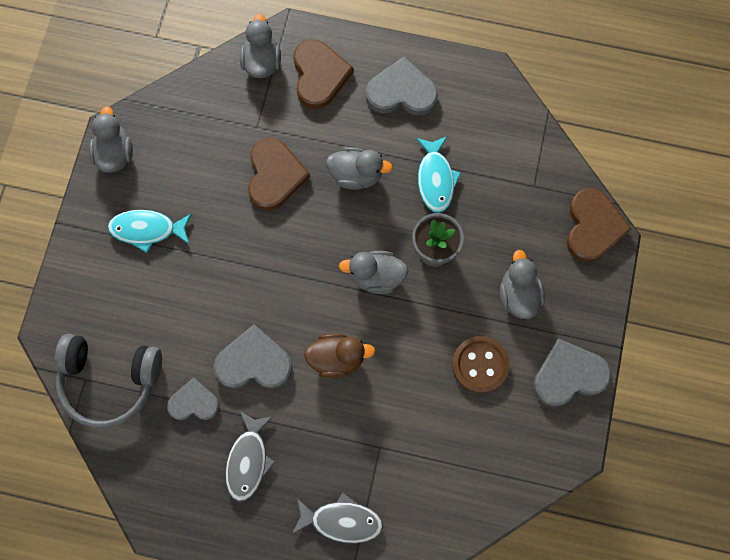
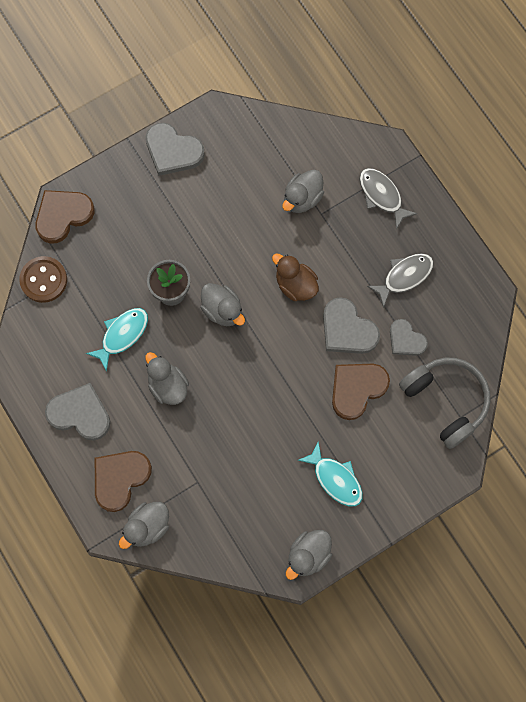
camera: 135 degrees left, 0 degrees up
(275, 175) = (219, 436): brown heart -> brown heart (357, 389)
(401, 92) = (80, 413): grey heart -> grey heart turned 150 degrees clockwise
(480, 365) = (216, 203): brown button -> brown button (43, 280)
(518, 295) = (151, 220): grey duck -> grey duck (302, 198)

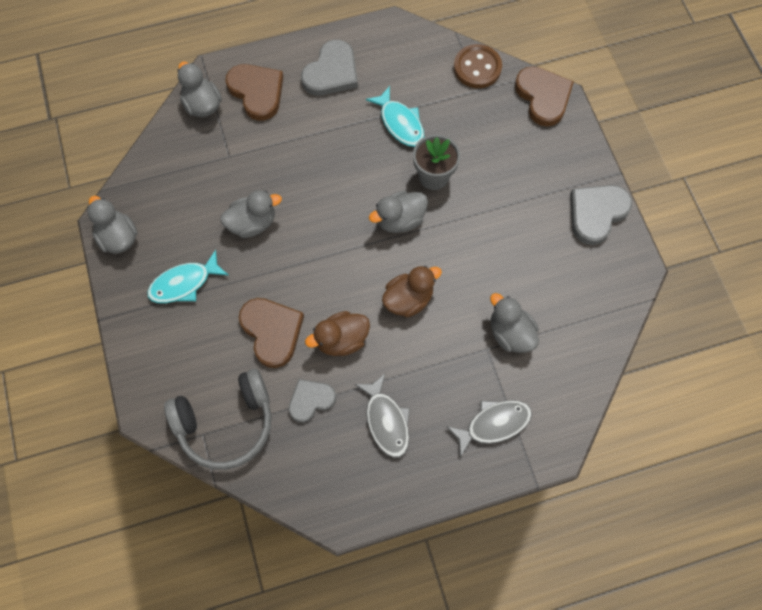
camera: 105 degrees right, 5 degrees down
(168, 386) = (334, 152): grey duck -> grey duck (252, 223)
(347, 329) = (341, 340): grey heart -> brown duck

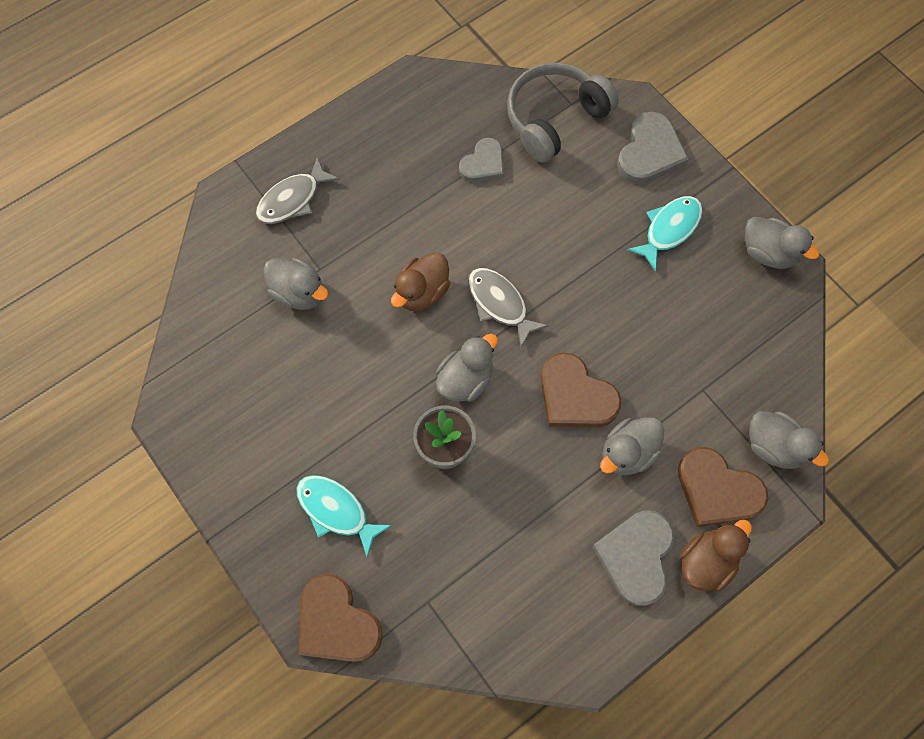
camera: 160 degrees right, 0 degrees up
(252, 223) = (632, 318): grey duck -> grey duck (627, 453)
(272, 331) = (552, 213): brown heart -> brown heart (575, 396)
(341, 340) = (477, 228): brown duck -> brown duck (706, 561)
(386, 421) = (401, 169): grey fish -> grey fish (500, 304)
(400, 123) = (515, 511): turquoise fish -> turquoise fish (336, 511)
(477, 68) = (442, 638): brown button -> none
(596, 213) = (229, 470): grey heart -> grey heart (650, 152)

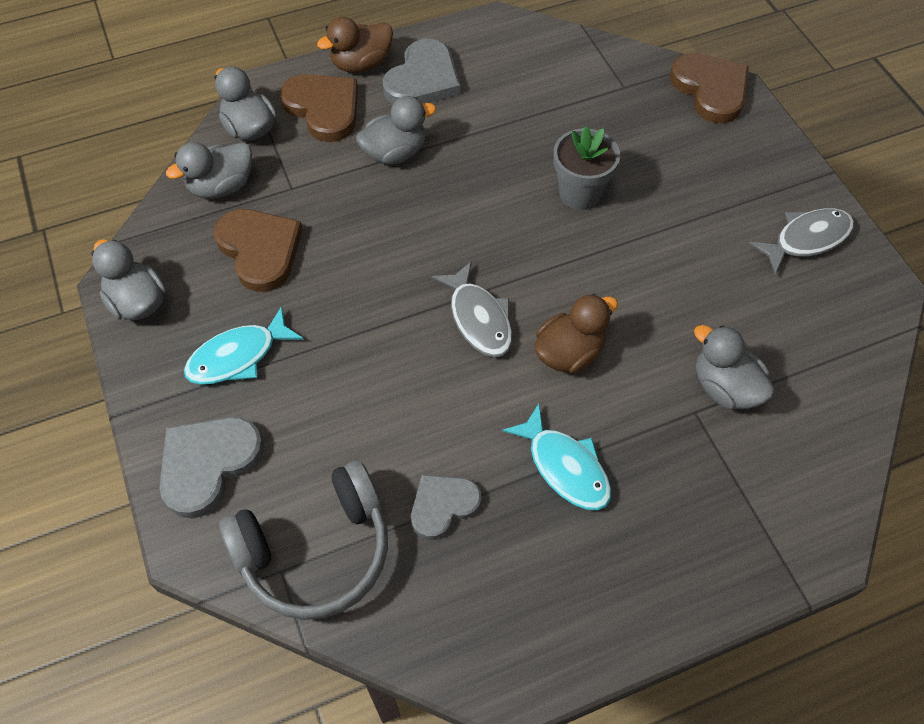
camera: 165 degrees left, 10 degrees down
(293, 199) = (725, 518): grey fish -> grey fish (806, 239)
(336, 511) = (701, 167): turquoise fish -> turquoise fish (564, 466)
(465, 380) = (541, 251): grey duck -> grey duck (221, 186)
(575, 396) = (427, 211): brown heart -> brown heart (260, 250)

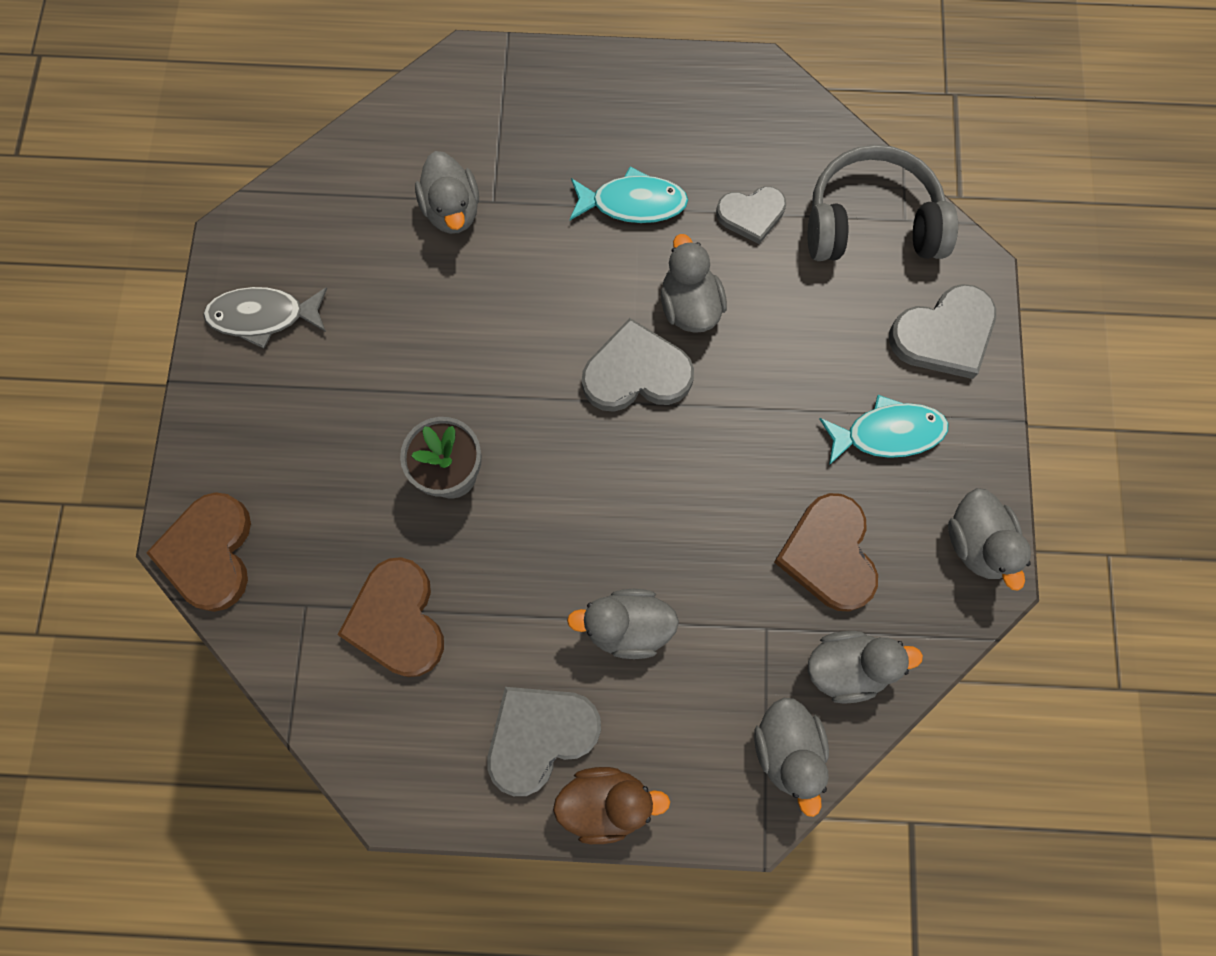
camera: 155 degrees left, 15 degrees up
(323, 108) = (684, 742): brown heart -> brown heart (397, 620)
(460, 392) = (689, 306): none -> grey duck
(478, 318) = (636, 372): grey fish -> grey heart
(564, 466) = (633, 203): turquoise fish -> turquoise fish turned 105 degrees clockwise
(569, 353) = (570, 300): brown duck -> none

